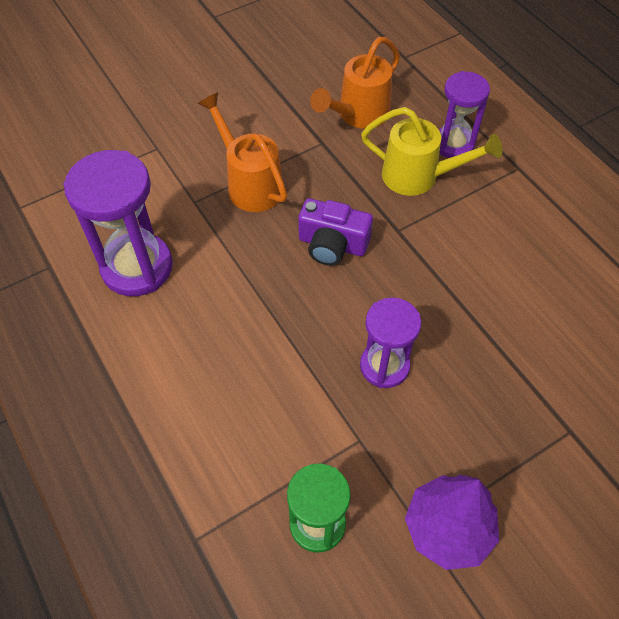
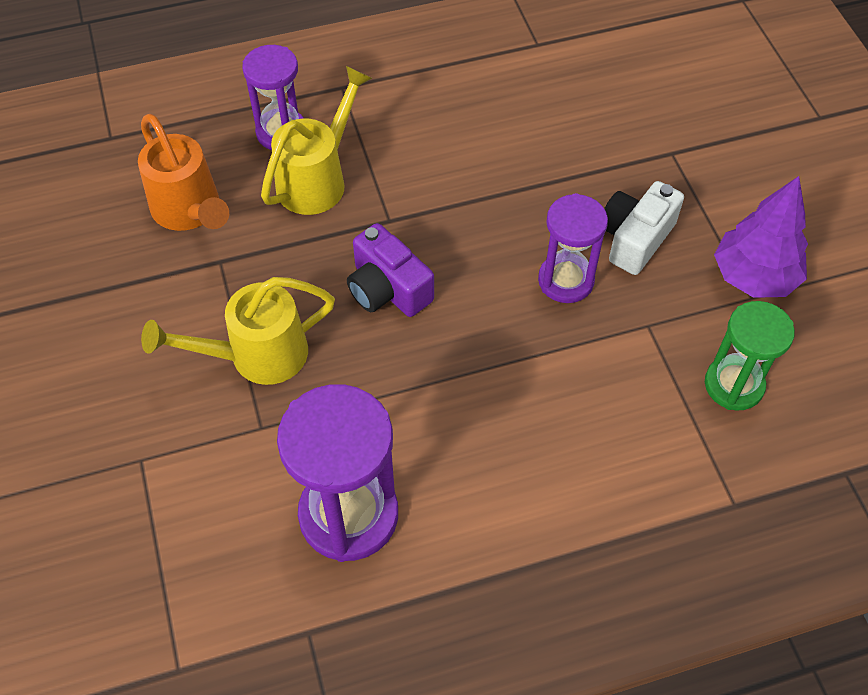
camera: 75 degrees left, 0 degrees up
(250, 184) = (257, 355): orange watering can -> yellow watering can
(332, 245) = (388, 289): purple camera -> purple camera turned 105 degrees clockwise
(451, 414) = (635, 239): none -> white camera

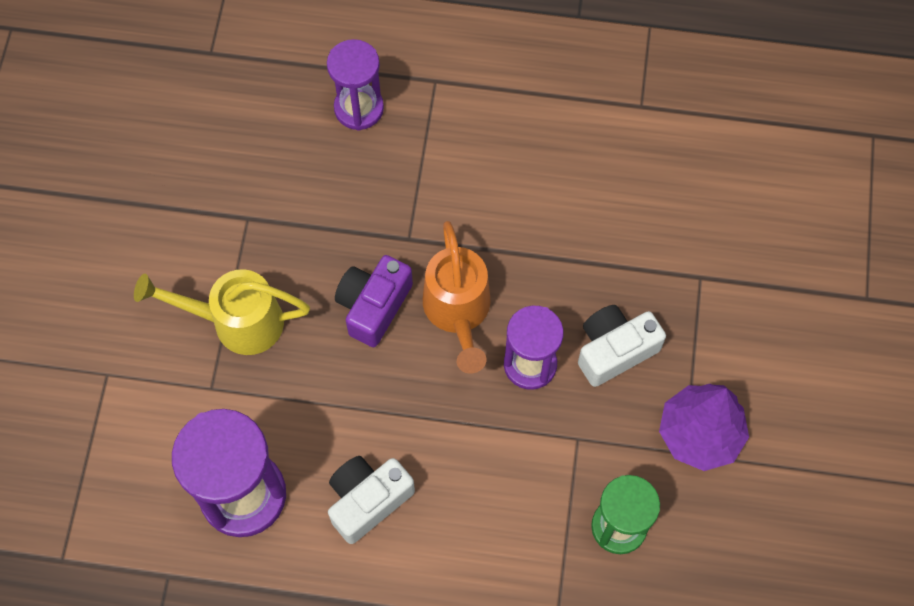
camera: 25 degrees right, 10 degrees up
(190, 211) = (244, 157): orange watering can -> orange watering can (458, 311)
(317, 179) = (366, 171): yellow watering can -> none
(388, 289) = (373, 306): purple camera -> purple camera turned 45 degrees clockwise
(480, 464) = (368, 500): none -> white camera

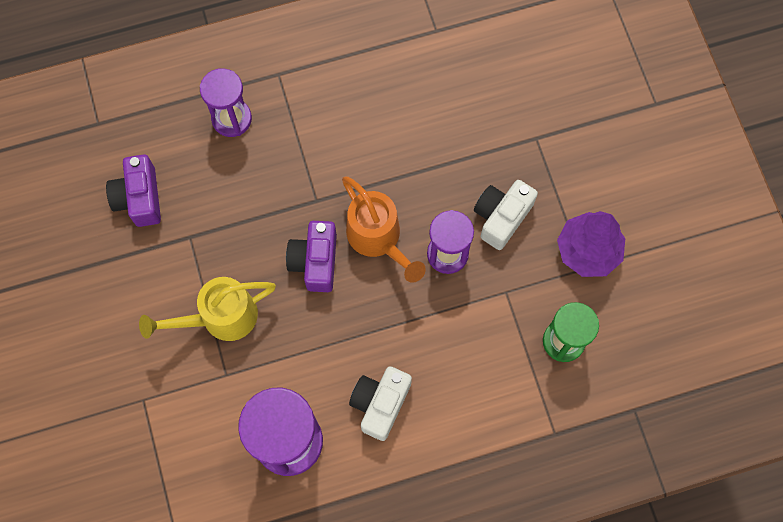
camera: 25 degrees left, 5 degrees up
(214, 152) = (139, 198): none -> purple camera

